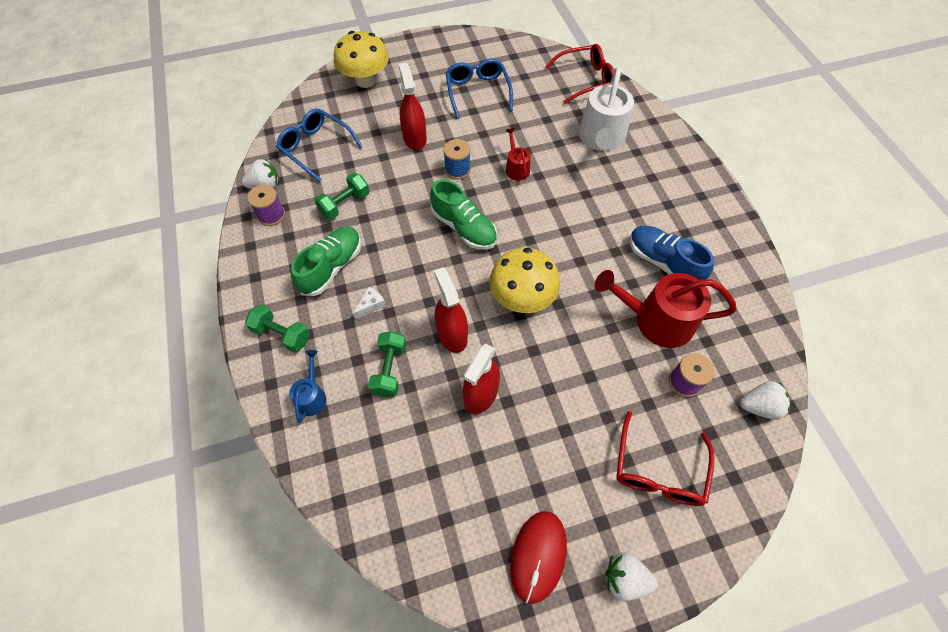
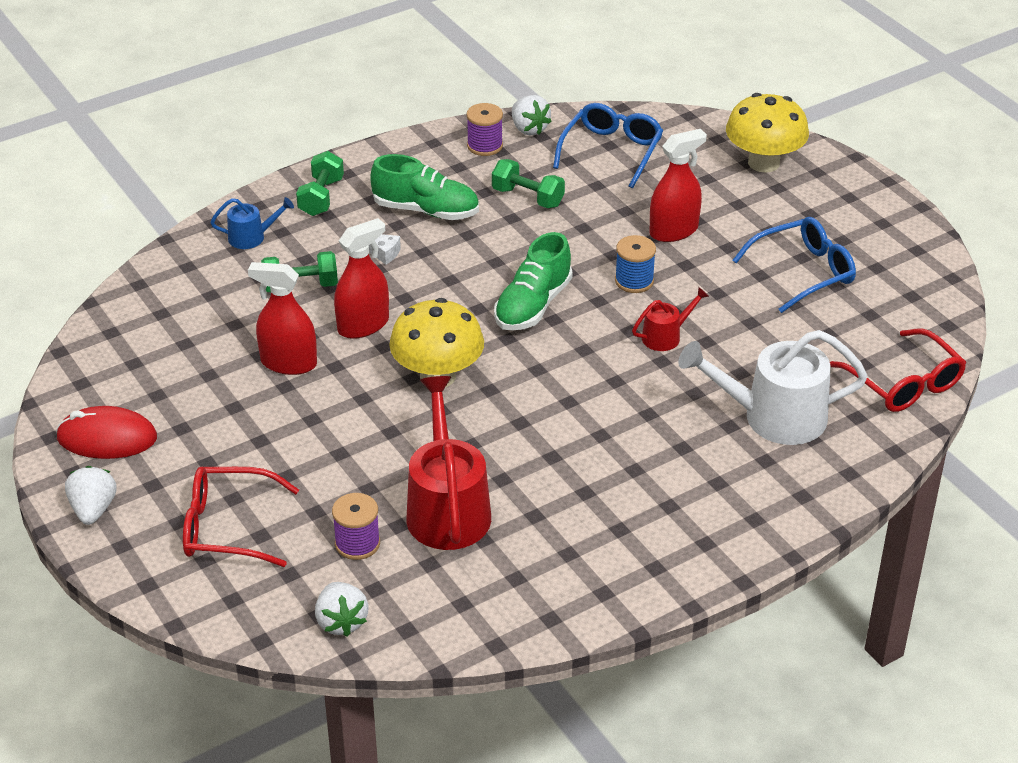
camera: 75 degrees right, 20 degrees down
(663, 262) = (552, 508): blue shoe -> none

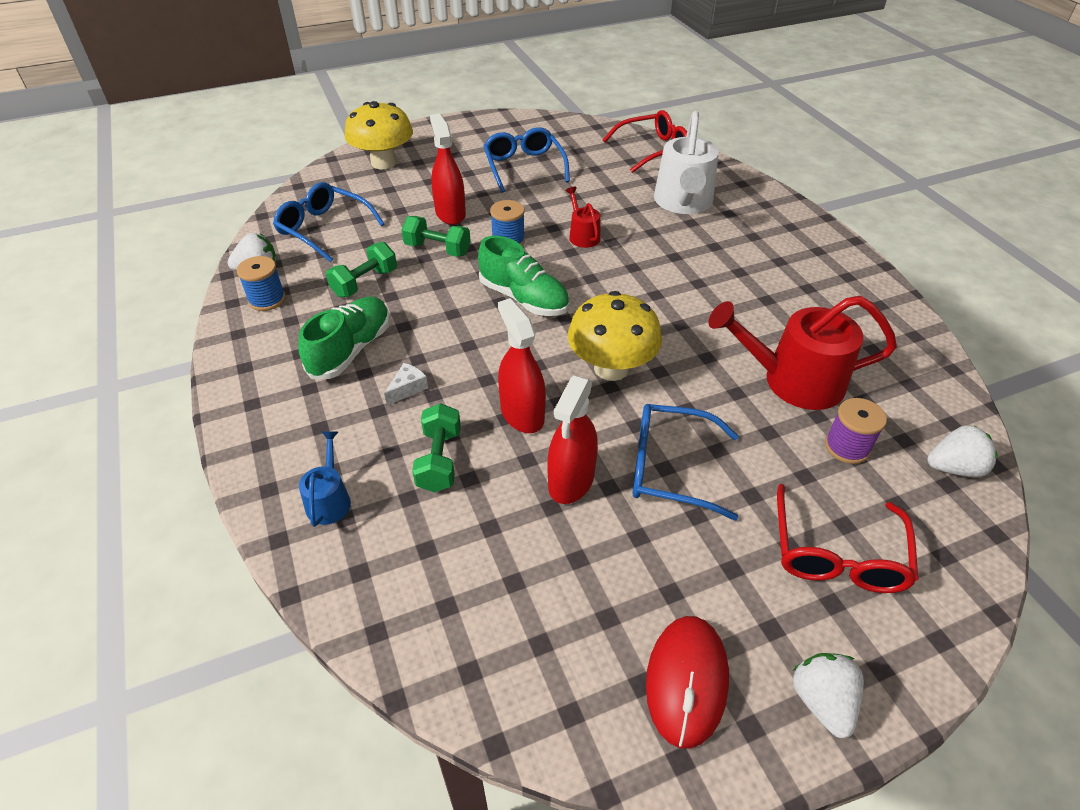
camera: 80 degrees left, 5 degrees up
(93, 509) = (822, 701): white strawberry -> white strawberry turned 75 degrees clockwise
(312, 422) = (670, 468): none -> blue glasses
(321, 197) = (284, 429): green dumbbell -> green dumbbell (437, 249)
(485, 146) = (267, 299): purple spool -> blue spool

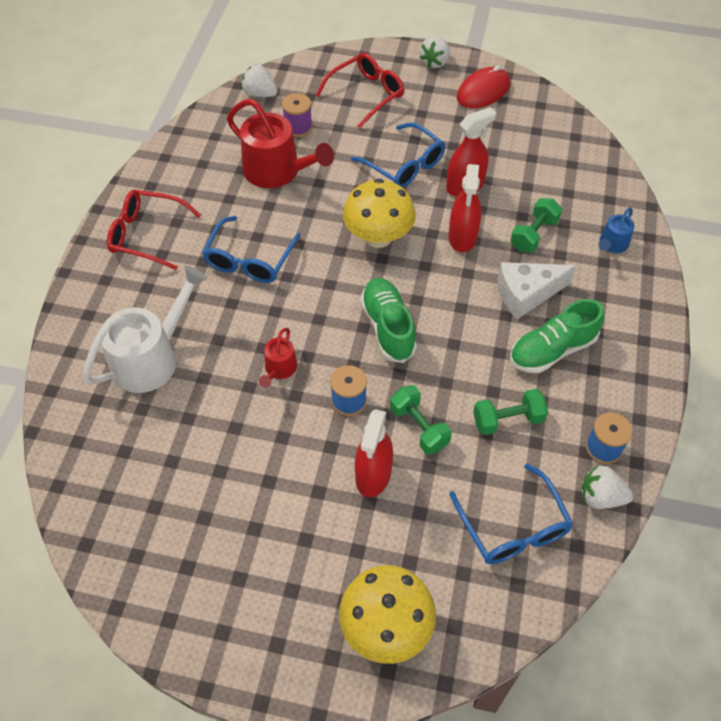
camera: 145 degrees left, 10 degrees up
(408, 388) = (526, 294): white cheese -> white cheese, size x2.08
(524, 167) = (239, 511): blue glasses -> blue glasses (249, 260)
(653, 150) = (82, 455): red glasses -> red glasses (147, 235)

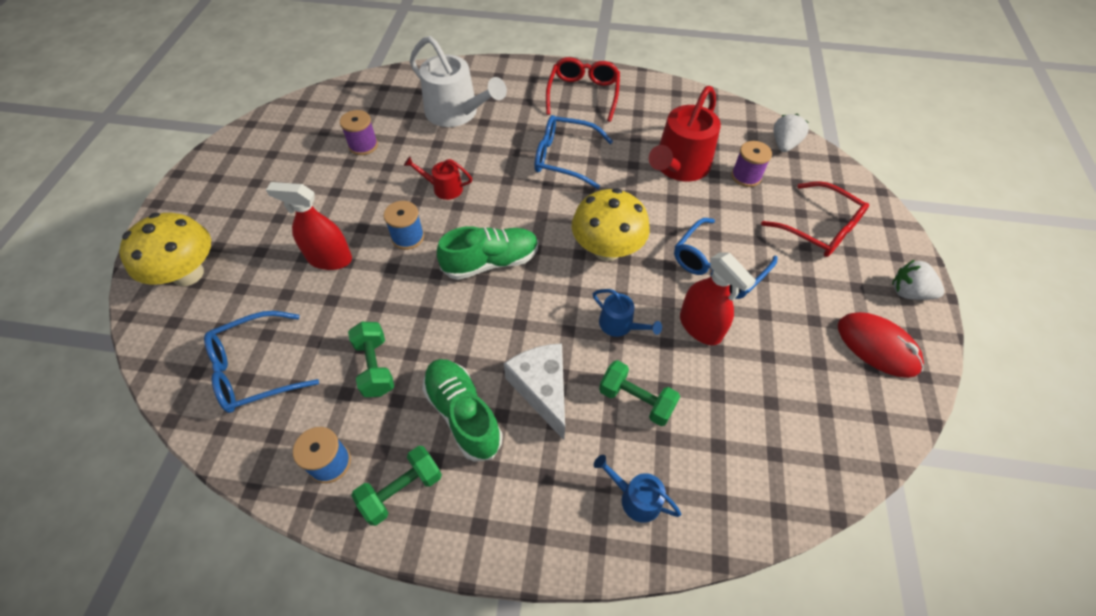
camera: 85 degrees right, 0 degrees up
(192, 457) = (363, 145): none -> purple spool
(419, 427) = (374, 291): green dumbbell -> green dumbbell (401, 490)
(462, 237) = (620, 325): red spray bottle -> blue watering can
(600, 497) = (270, 455): white strawberry -> none

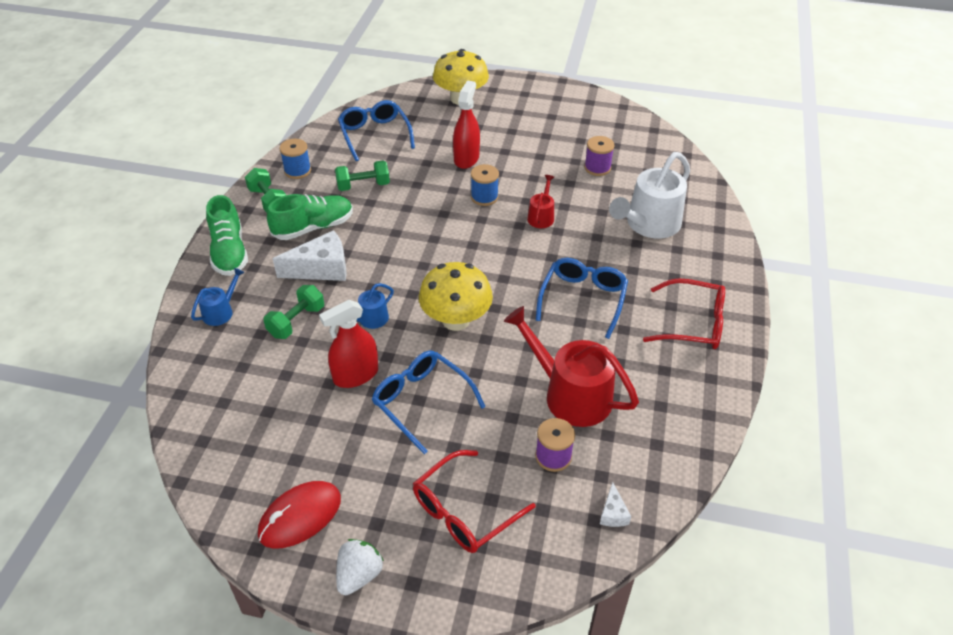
camera: 95 degrees right, 10 degrees down
(491, 262) = (451, 244): green shoe -> green shoe (229, 252)
(784, 144) = (613, 513): white strawberry -> white cheese

